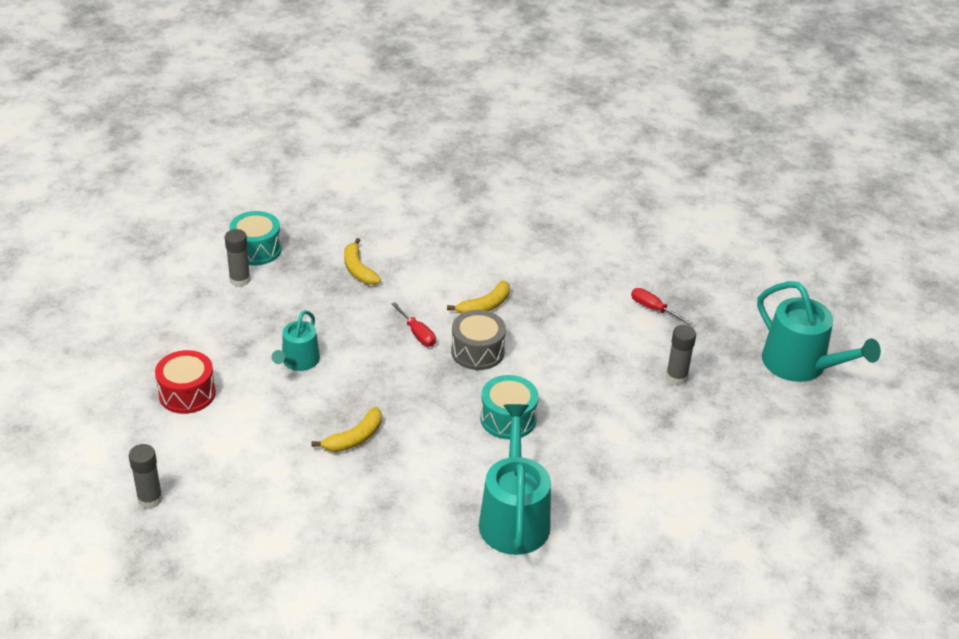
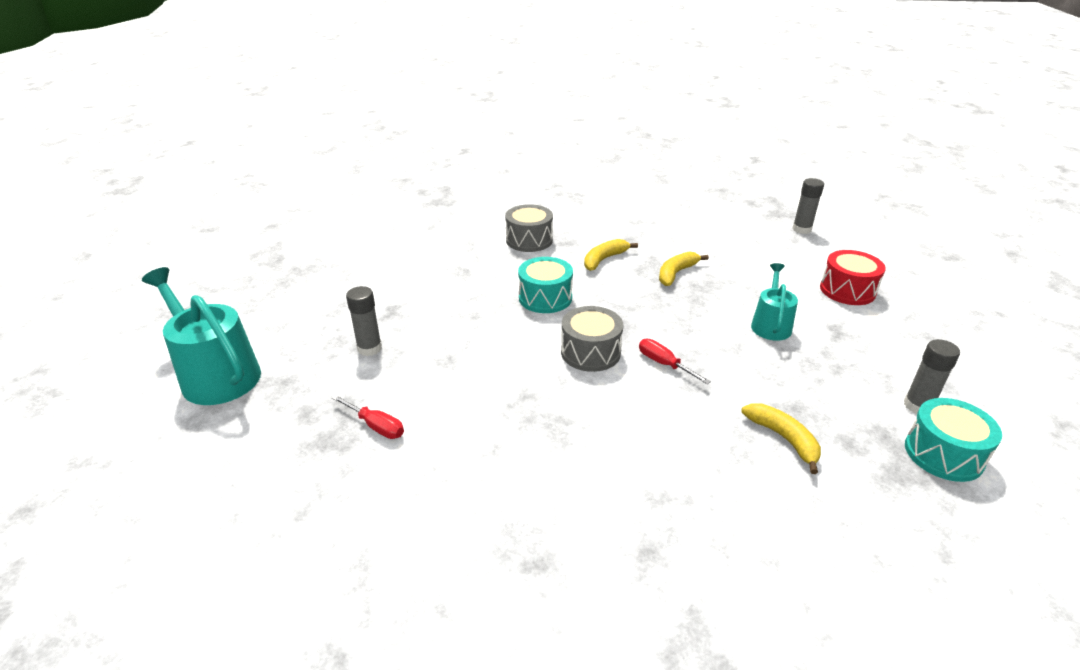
camera: 175 degrees right, 5 degrees down
(485, 306) = (597, 405): yellow banana -> yellow banana (604, 259)
(514, 517) = (529, 240): turquoise watering can -> grey drum

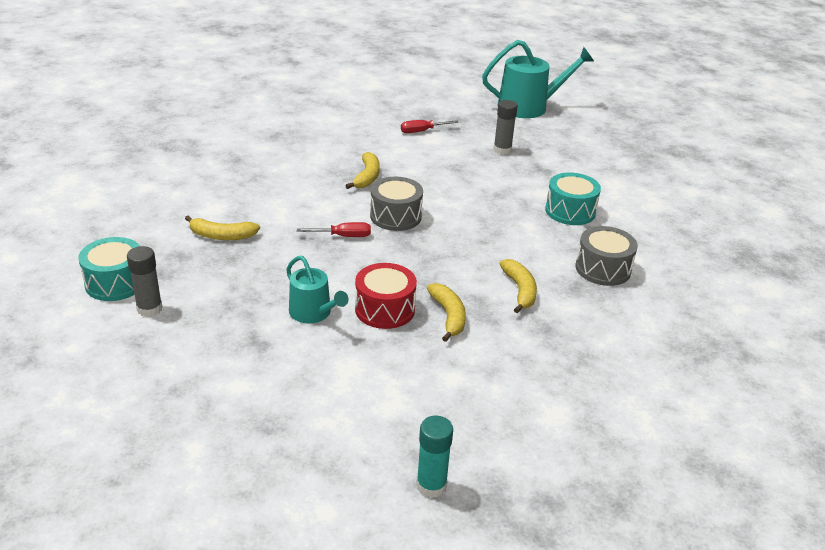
camera: 125 degrees right, 0 degrees up
(542, 408) = (367, 177): none -> yellow banana
(545, 298) = (488, 231): turquoise drum -> turquoise drum (570, 211)
(801, 229) = (431, 485): grey glue stick -> turquoise glue stick
(847, 290) = (289, 403): red drum -> red drum (385, 309)

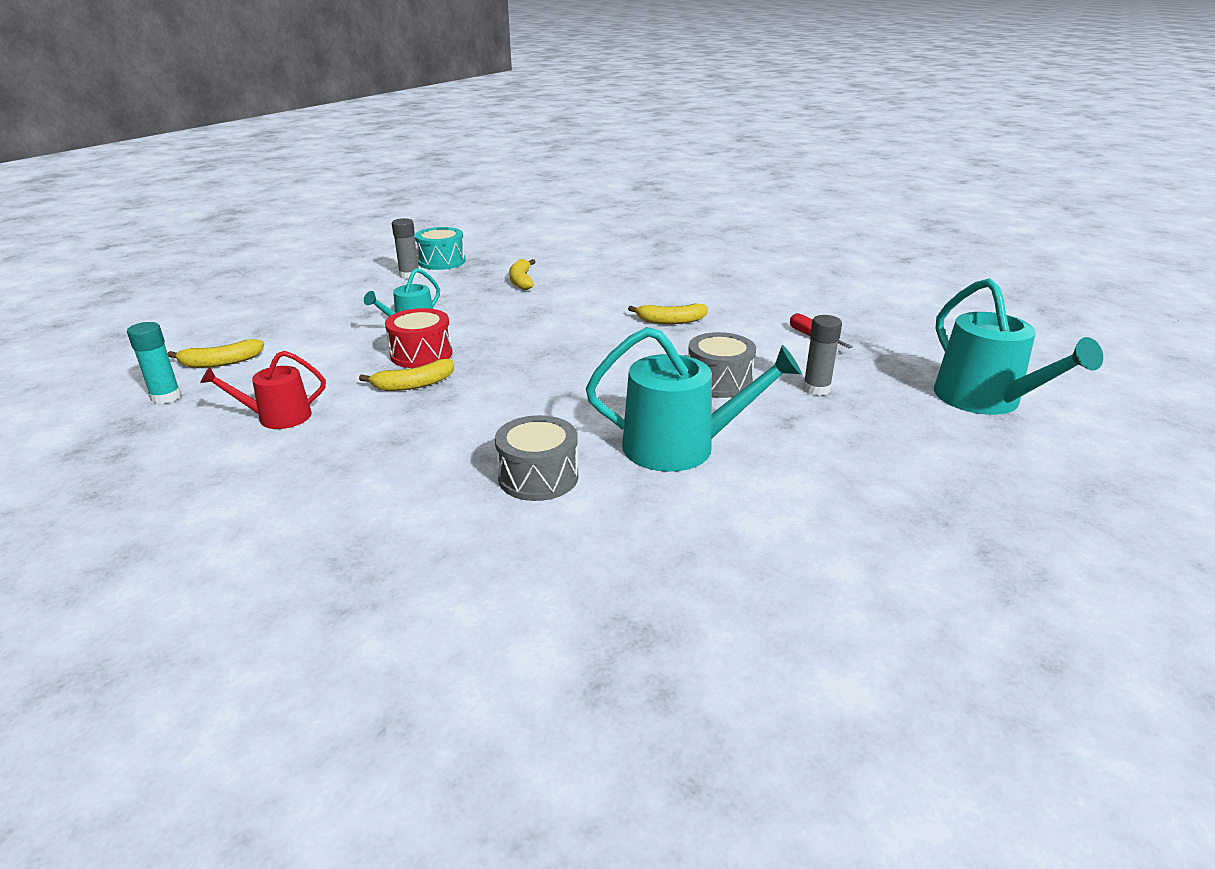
camera: 80 degrees right, 5 degrees down
(343, 236) = (544, 324): red screwdriver -> none
(395, 216) = (596, 342): grey drum -> grey drum (719, 382)
(494, 397) = (277, 417): none -> red watering can
(520, 290) = (470, 420): yellow banana -> yellow banana (221, 362)
(570, 211) = (680, 447): turquoise drum -> turquoise watering can

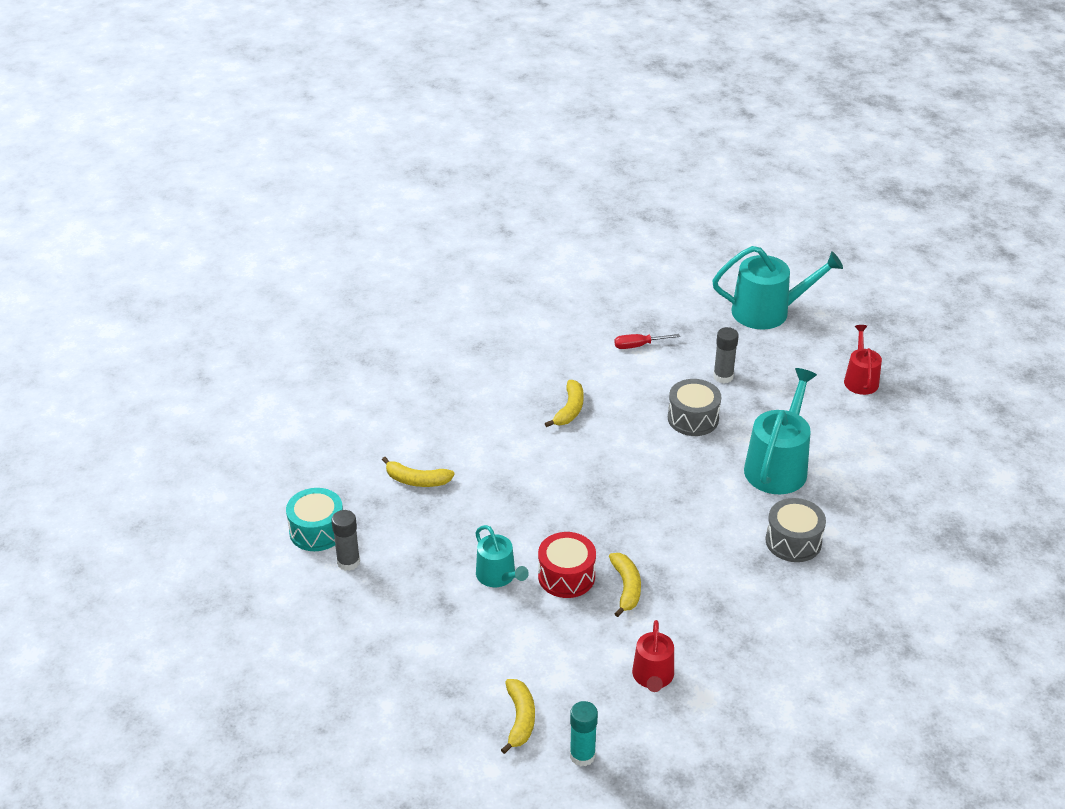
camera: 70 degrees left, 10 degrees up
(935, 490) = (860, 379): none -> red watering can

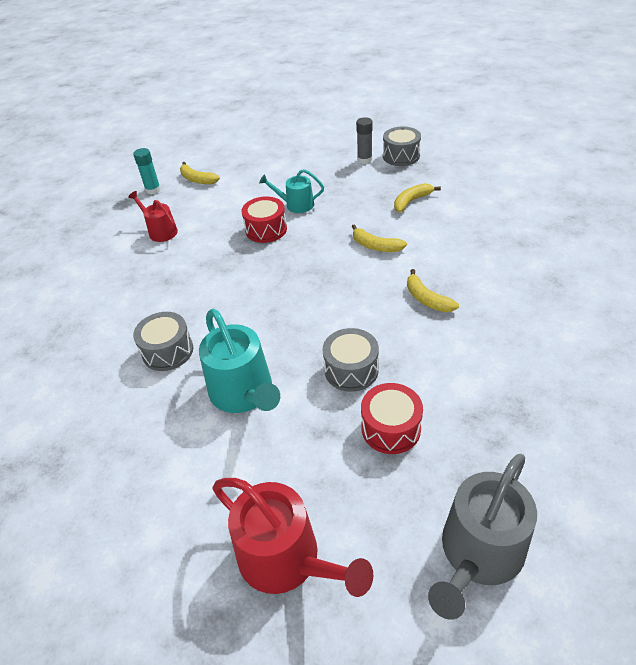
camera: 130 degrees right, 5 degrees up
(317, 531) = (401, 156): turquoise drum -> grey drum
(626, 588) = (229, 249): yellow banana -> yellow banana (375, 246)
(638, 345) = (487, 388): red screwdriver -> none
(723, 376) = (391, 428): grey glue stick -> red drum
(768, 311) = (478, 553): turquoise watering can -> grey watering can
(860, 379) = (286, 559): red watering can -> red watering can, size x1.71

